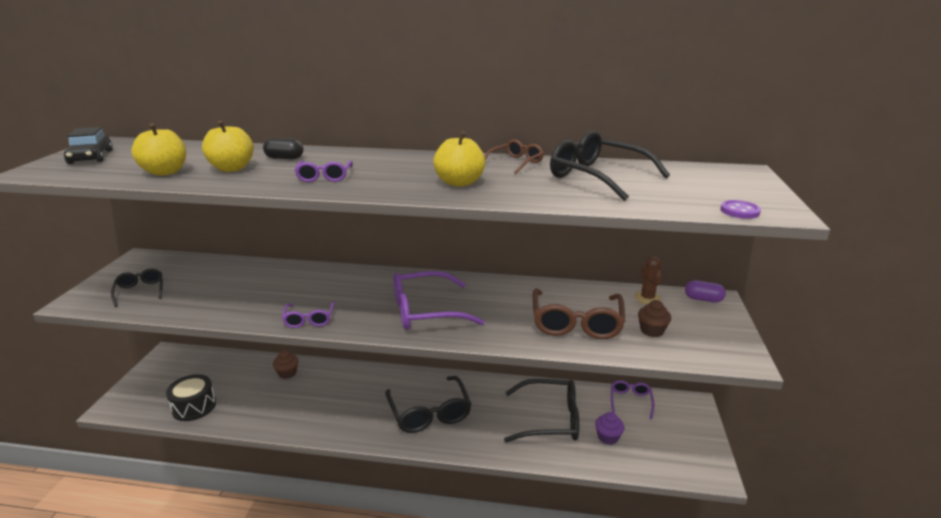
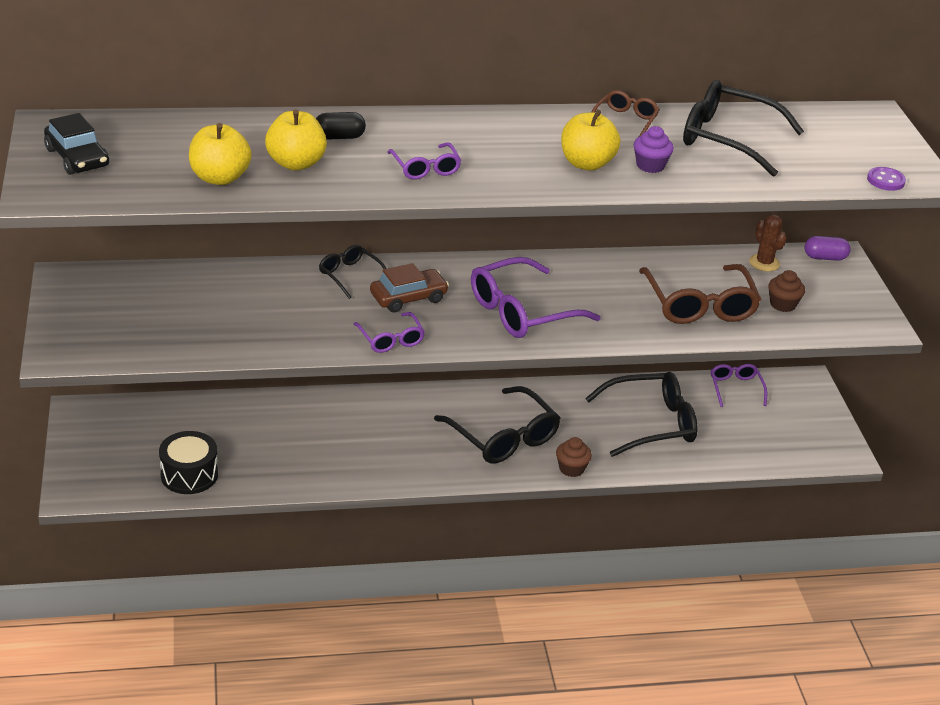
camera: 20 degrees left, 10 degrees up
(140, 291) = (130, 328): black glasses -> black glasses (350, 276)
(287, 373) = (282, 414): brown cupcake -> brown cupcake (571, 468)
(348, 293) = (408, 298): none -> brown car
(608, 437) = (724, 434): purple cupcake -> purple cupcake (650, 166)

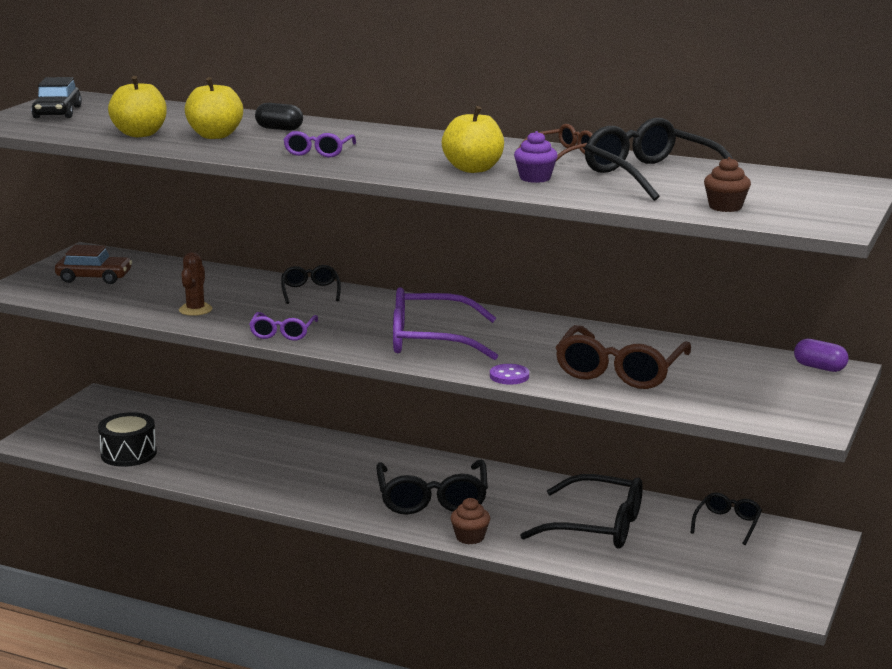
camera: 35 degrees right, 15 degrees down
(408, 298) = (339, 313): brown car -> brown car (94, 277)
(736, 389) = (727, 524): purple glasses -> black glasses
(764, 263) = (740, 358): brown cactus -> brown cactus (195, 310)
(782, 304) = (715, 389): brown cupcake -> brown cupcake (725, 207)
(885, 180) = (782, 220): purple button -> purple button (509, 376)

